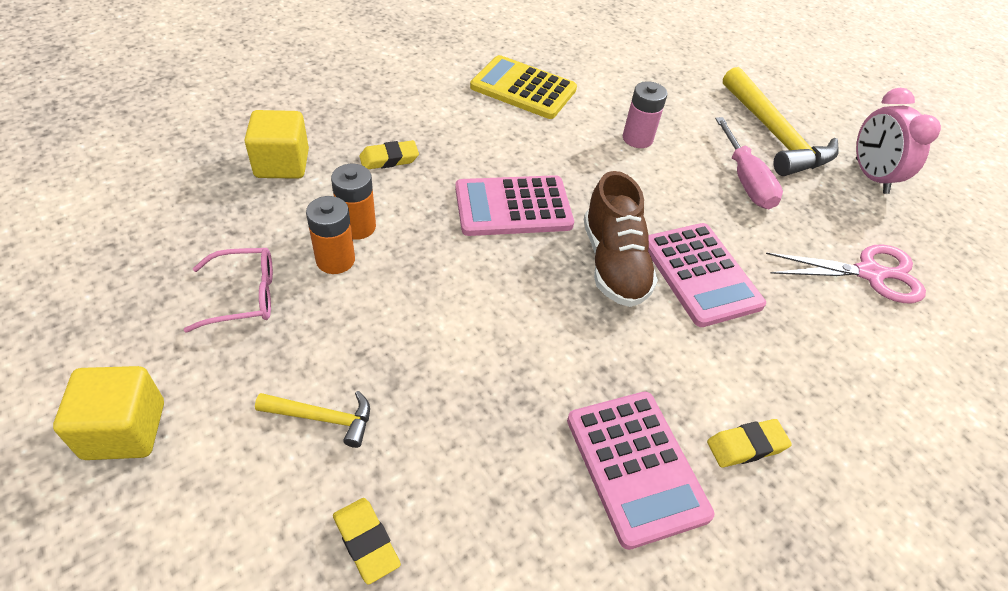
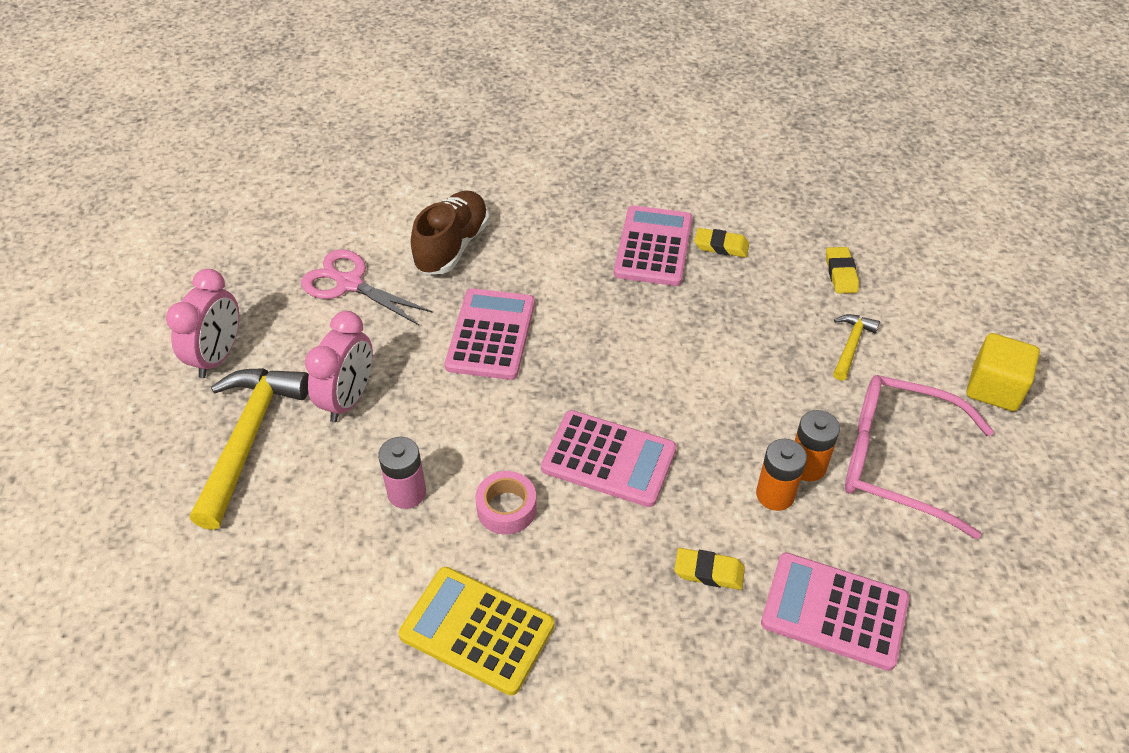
camera: 145 degrees left, 0 degrees up
(243, 296) = (897, 461): pink glasses -> pink glasses, size x1.79
(282, 164) = (834, 611): yellow cube -> pink calculator
(322, 418) = (851, 345): yellow hammer -> yellow hammer turned 75 degrees clockwise
(523, 88) = (477, 630): yellow calculator -> yellow calculator turned 150 degrees clockwise
(562, 151) = (506, 508): none -> pink tape
(614, 263) = (557, 370): brown shoe -> brown shoe (452, 246)
(745, 181) = (348, 399): pink screwdriver -> pink clock
(746, 446) = (573, 230): yellow eraser -> yellow eraser (721, 246)

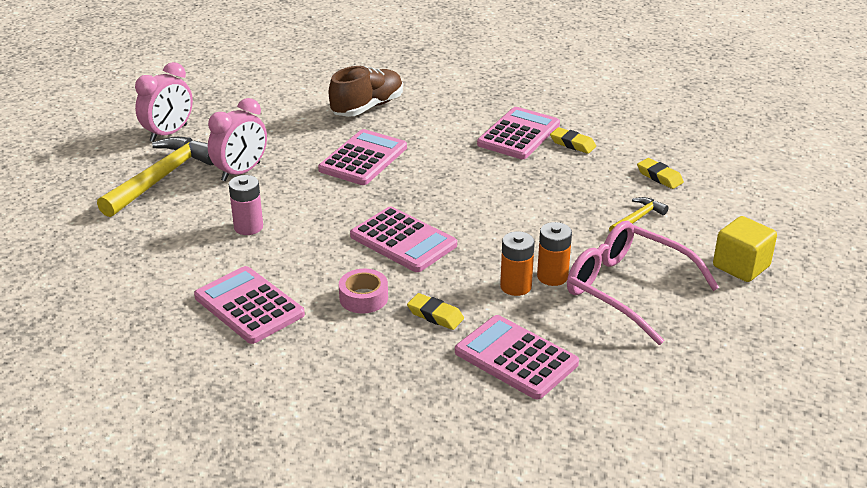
camera: 20 degrees right, 15 degrees down
(349, 284) = (281, 113): pink scissors -> none
(477, 630) = (249, 306): yellow calculator -> pink calculator
(506, 508) = (312, 250): pink tape -> pink tape (363, 298)
(841, 273) = (659, 177): yellow eraser -> yellow eraser turned 60 degrees counterclockwise

